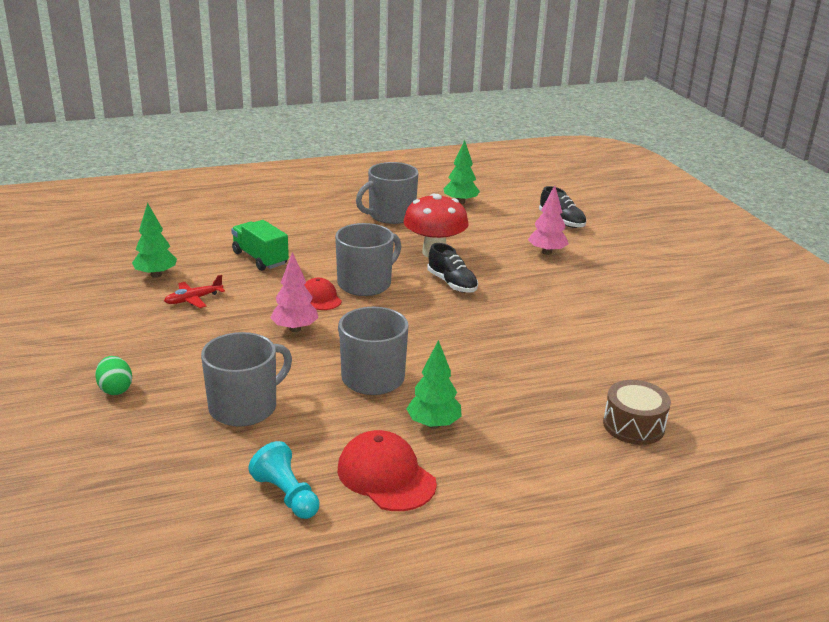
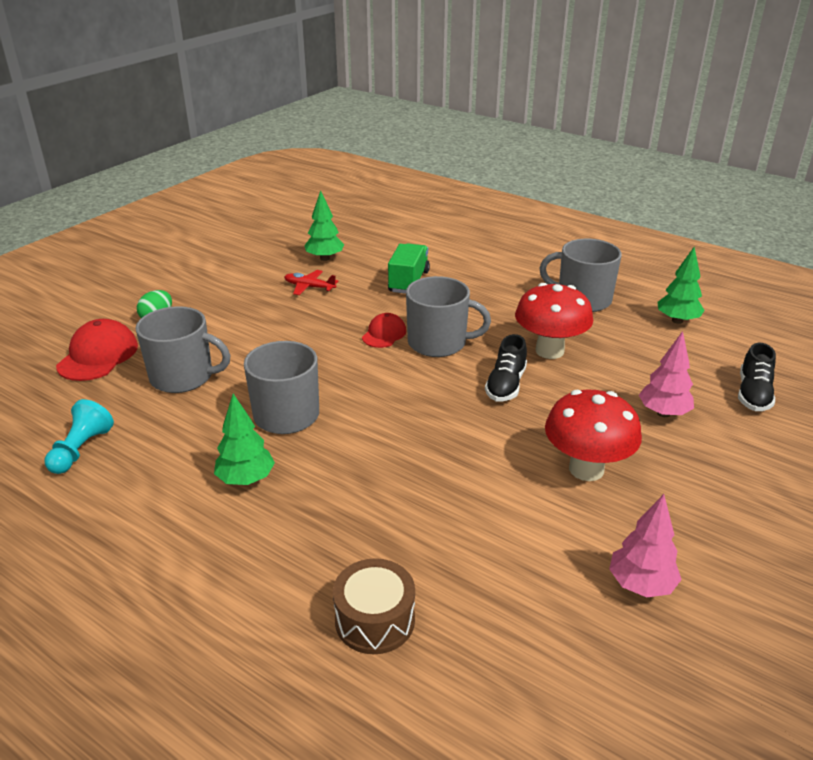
camera: 55 degrees right, 5 degrees up
(295, 329) = (320, 345): pink tree -> pink tree (641, 585)
(386, 476) = (144, 487): red cap -> red cap (98, 355)
(570, 298) = (586, 469): none -> red mushroom

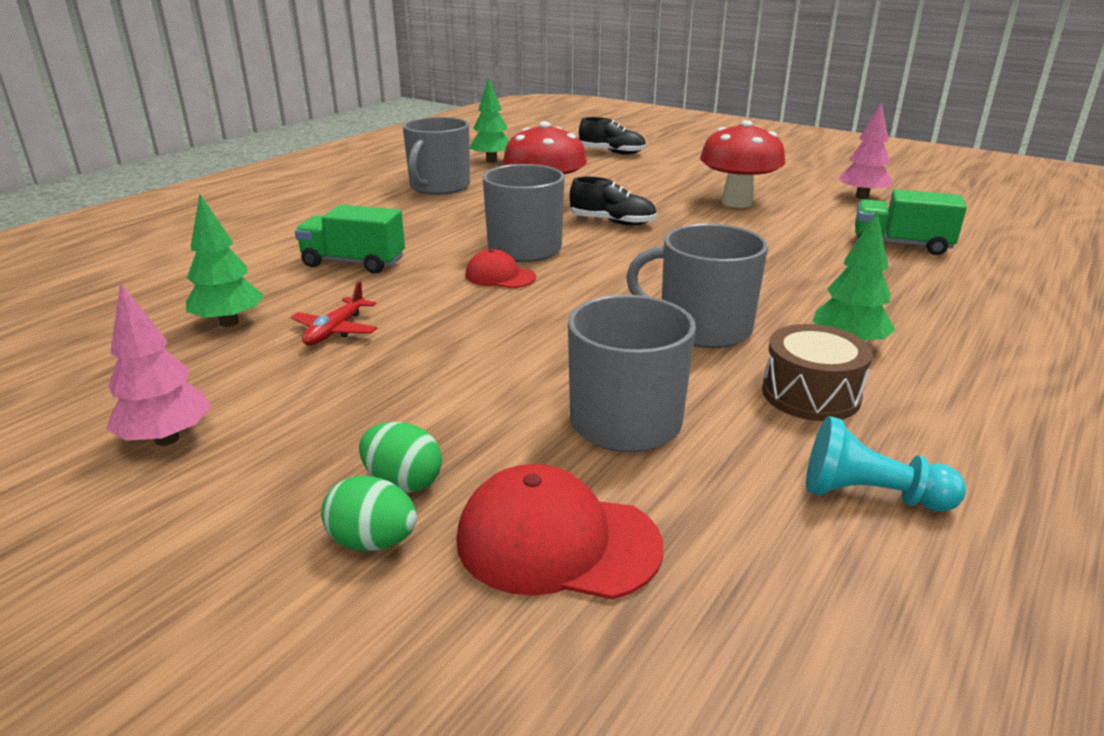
camera: 90 degrees left, 5 degrees down
(121, 315) = (373, 542): none -> green egg
(375, 620) = (987, 275): brown drum -> brown drum (811, 394)
(463, 573) = (901, 245): none -> green truck
(663, 413) = (646, 176): pink tree -> pink tree (167, 439)

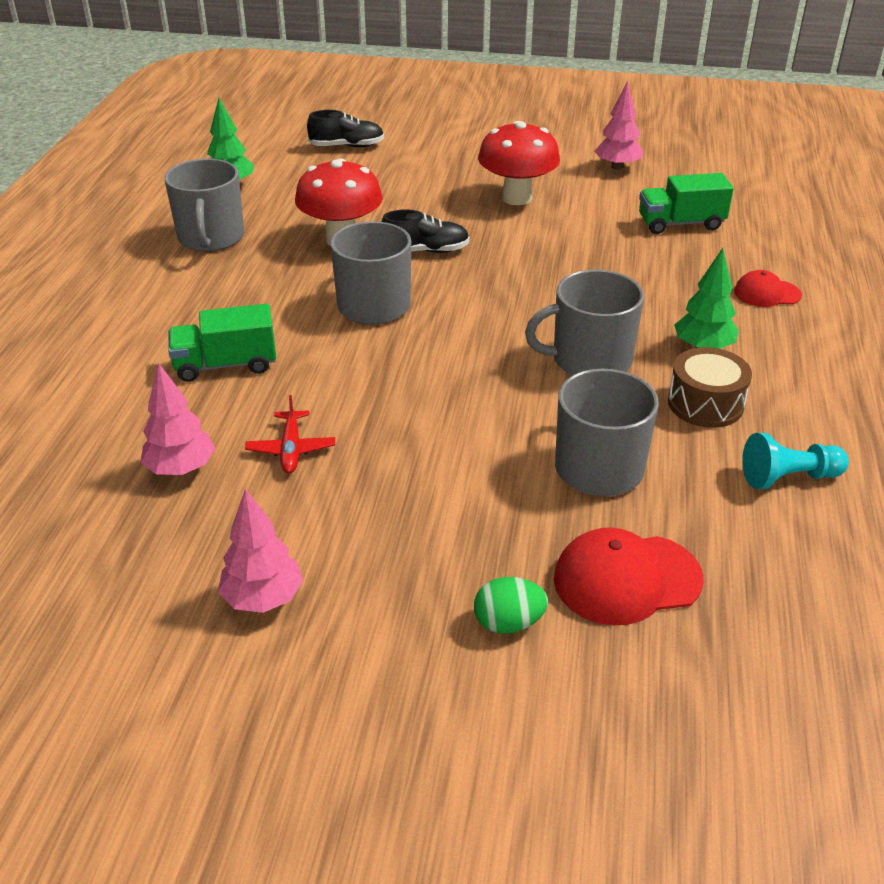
camera: 25 degrees left, 10 degrees up
(229, 322) = (181, 469): green tree -> pink tree
(403, 482) = (486, 571): green egg -> none
(500, 276) = (380, 346): red cap -> red cap (767, 293)

